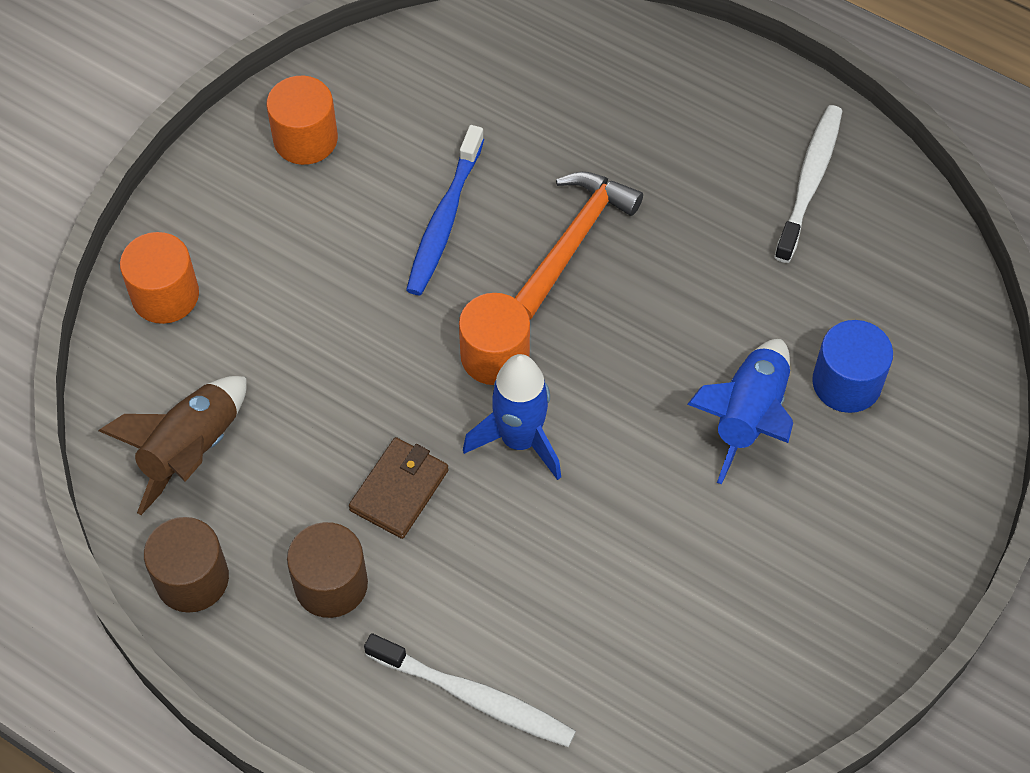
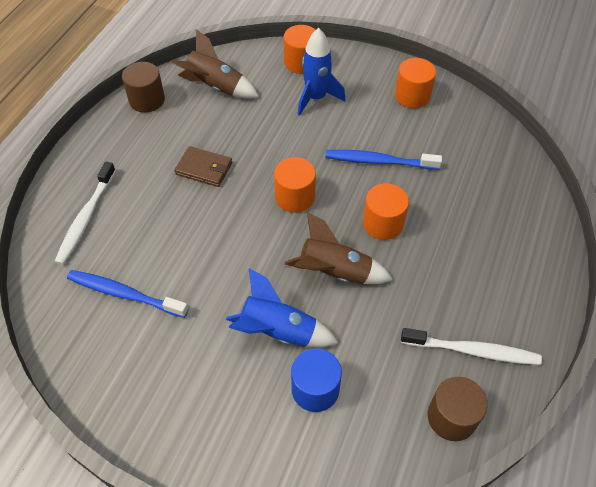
camera: 80 degrees right, 5 degrees down
(331, 584) = (147, 150): brown cylinder -> brown cylinder (451, 417)
(519, 440) = (242, 216): blue rocket -> blue rocket (316, 98)
(574, 241) = (383, 223): orange hammer -> orange cylinder
(648, 634) = (124, 294): none -> blue toothbrush
(655, 324) = (334, 272): none -> brown rocket

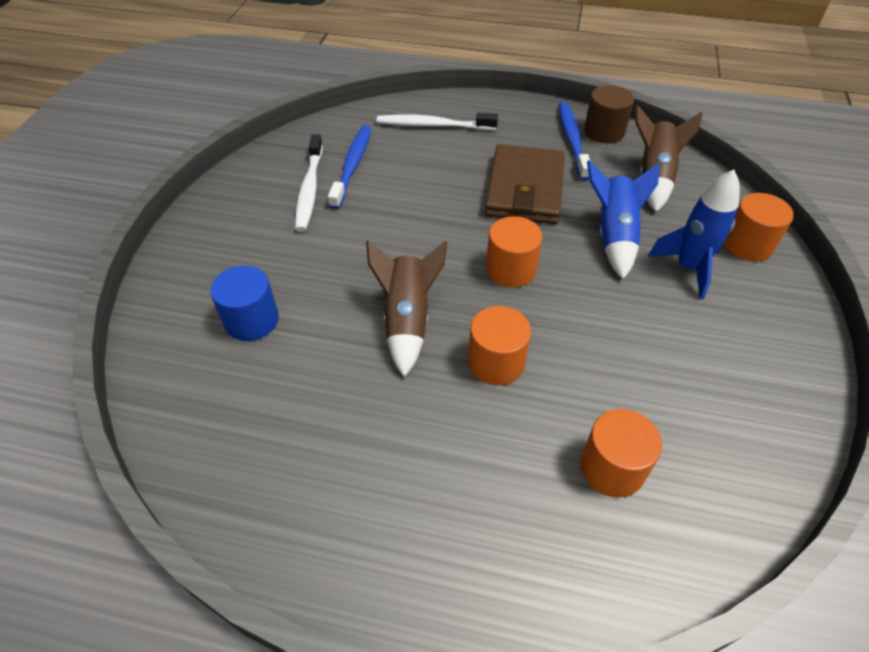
camera: 80 degrees right, 5 degrees down
(204, 169) = (524, 189): brown wallet -> brown wallet, size x1.77
(278, 331) = (321, 280): blue rocket -> blue rocket (614, 235)
(379, 161) = (605, 348): blue toothbrush -> blue toothbrush (572, 140)
(412, 96) = (760, 379): orange cylinder -> orange cylinder (612, 468)
(451, 417) = (211, 460): brown cylinder -> none
(472, 351) = (307, 482): white toothbrush -> white toothbrush (309, 189)

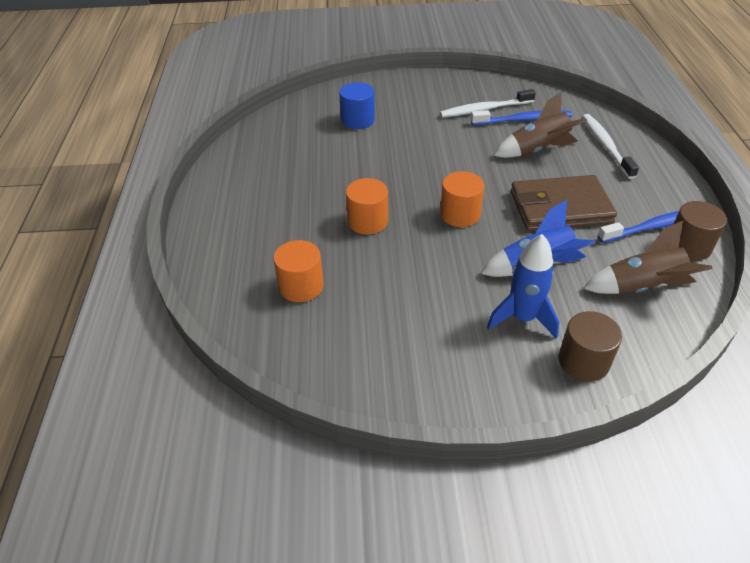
camera: 75 degrees right, 5 degrees down
(407, 320) = (386, 177): brown rocket -> brown rocket (538, 150)
(747, 244) = (583, 361): orange cylinder -> brown cylinder

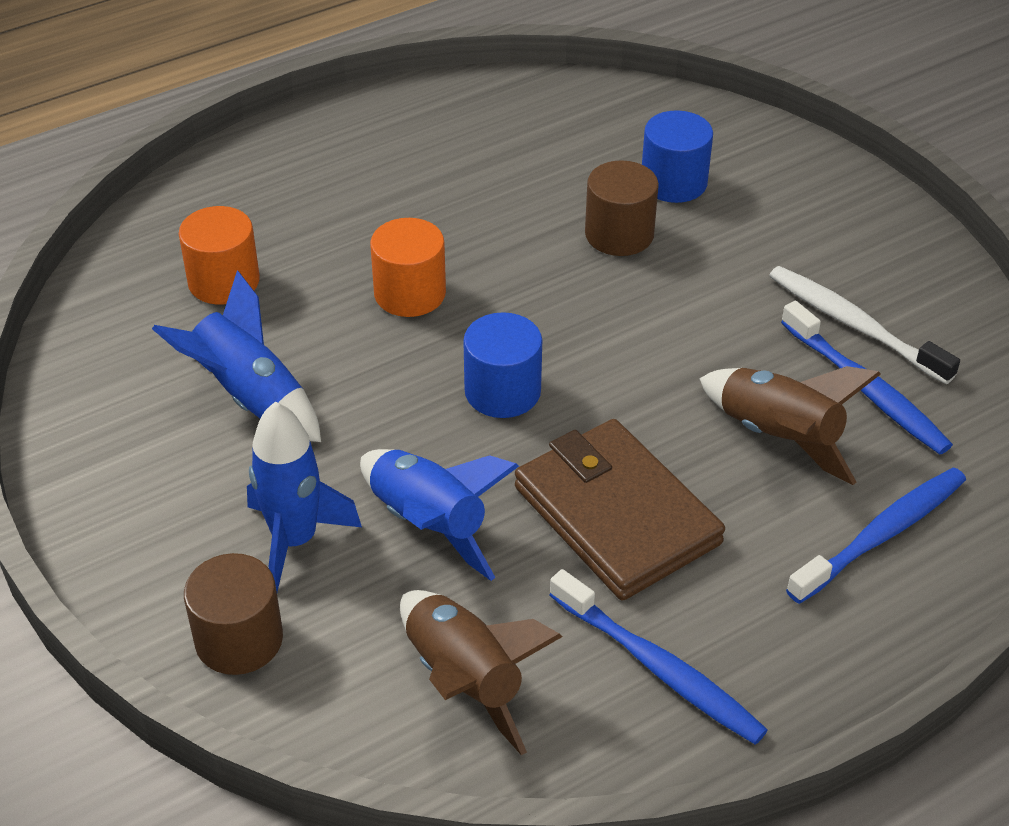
camera: 60 degrees right, 0 degrees up
(403, 303) = (250, 396): none -> blue rocket
(460, 214) = (502, 391): orange cylinder -> blue cylinder
(606, 145) = (881, 535): white toothbrush -> blue toothbrush
(689, 246) = (632, 731): brown cylinder -> brown cylinder (619, 234)

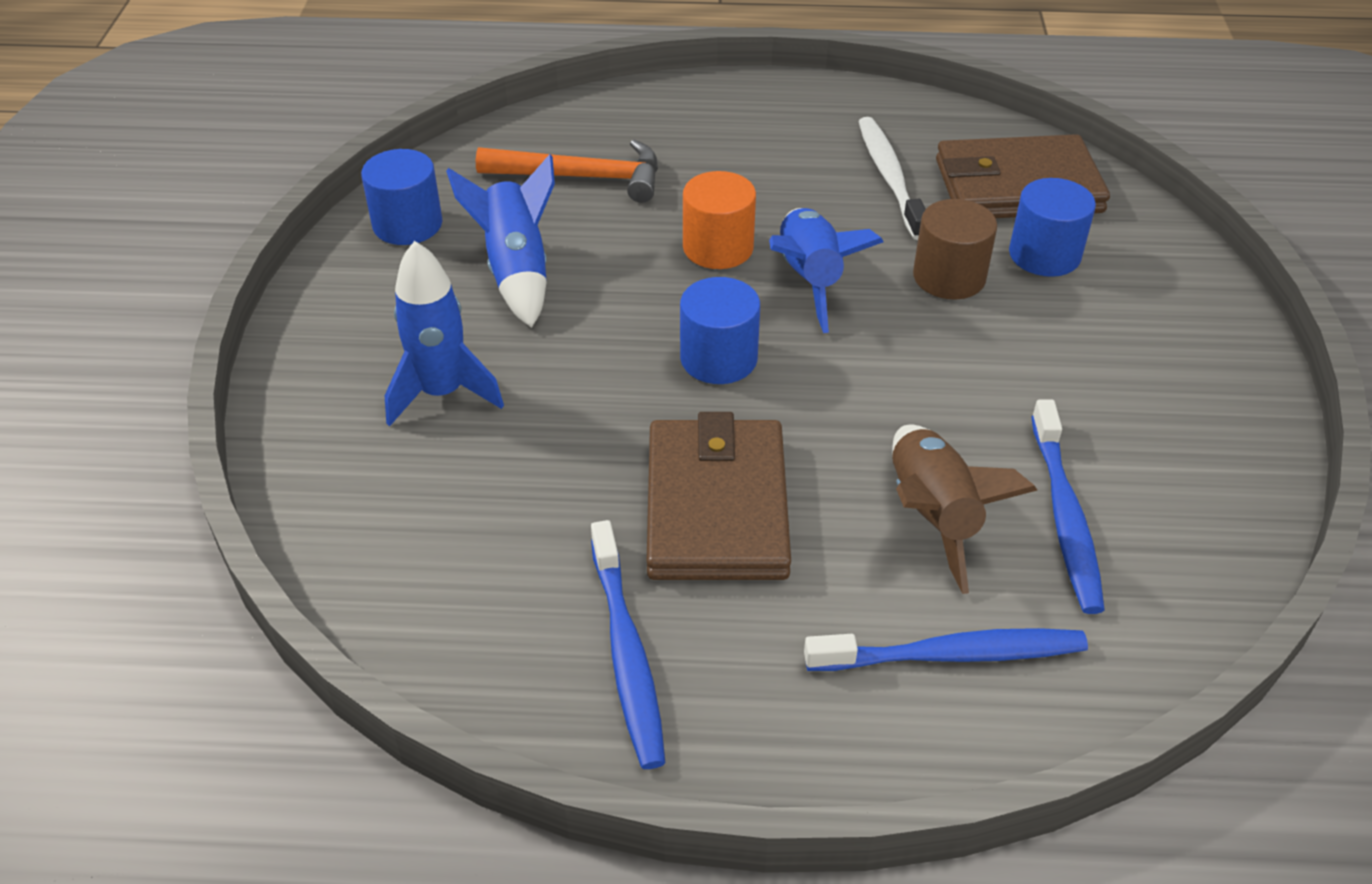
camera: 35 degrees right, 0 degrees up
(98, 401) = (407, 224): none -> blue cylinder
(224, 281) = (582, 177): orange cylinder -> orange hammer
(239, 639) = (330, 445): brown cylinder -> none
(428, 524) = (554, 433): blue rocket -> blue rocket (809, 280)
(464, 680) = (460, 570): brown rocket -> none
(602, 130) = (1017, 186): none -> brown wallet
(854, 325) = (1109, 454): white toothbrush -> white toothbrush (890, 177)

